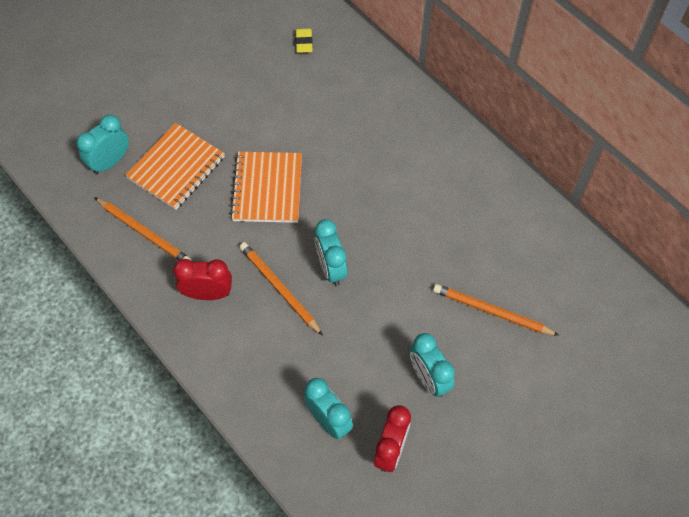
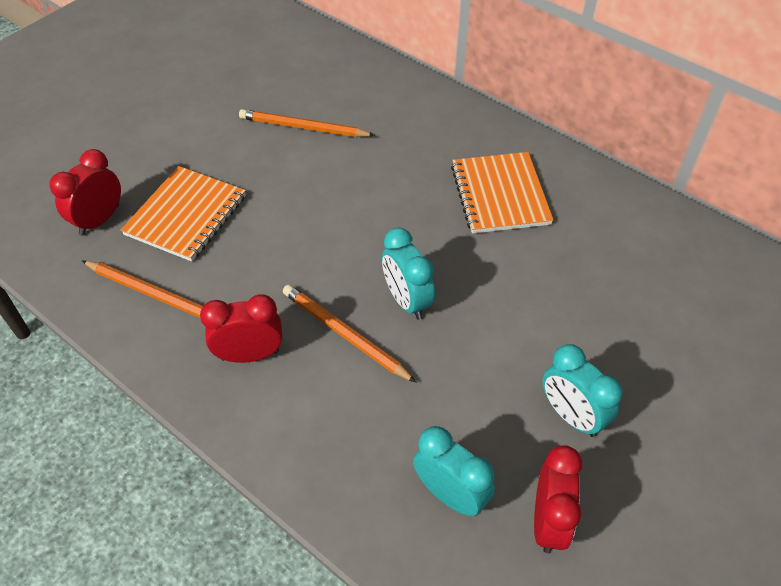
camera: 10 degrees left, 10 degrees down
(110, 162) = (99, 220): turquoise clock -> red clock
(267, 188) = (306, 223): orange notebook -> orange notebook (500, 194)
(304, 42) = (319, 73): yellow eraser -> none
(492, 312) = (625, 322): orange pencil -> orange pencil (303, 127)

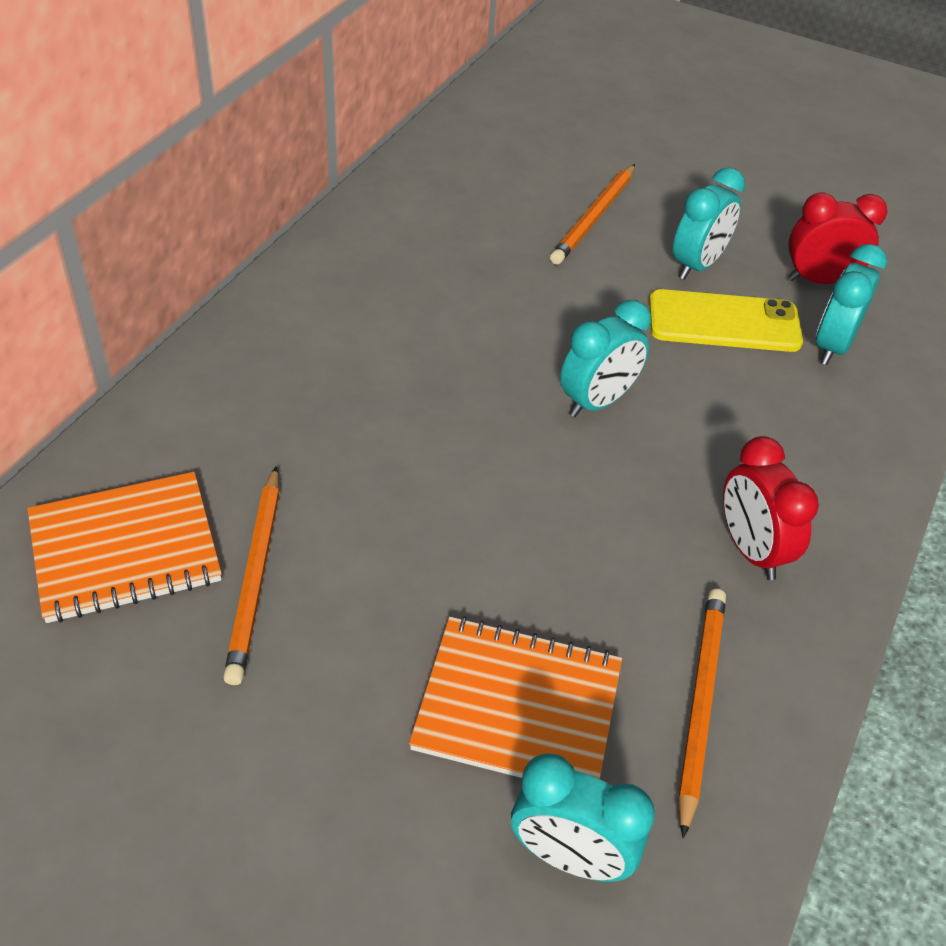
camera: 105 degrees left, 5 degrees down
(99, 220) = (570, 857): red clock -> turquoise clock
(344, 334) = (675, 456): orange pencil -> orange pencil (594, 217)
(490, 413) = (724, 322): none -> yellow phone
(500, 194) = (379, 326): orange notebook -> orange notebook (125, 549)

